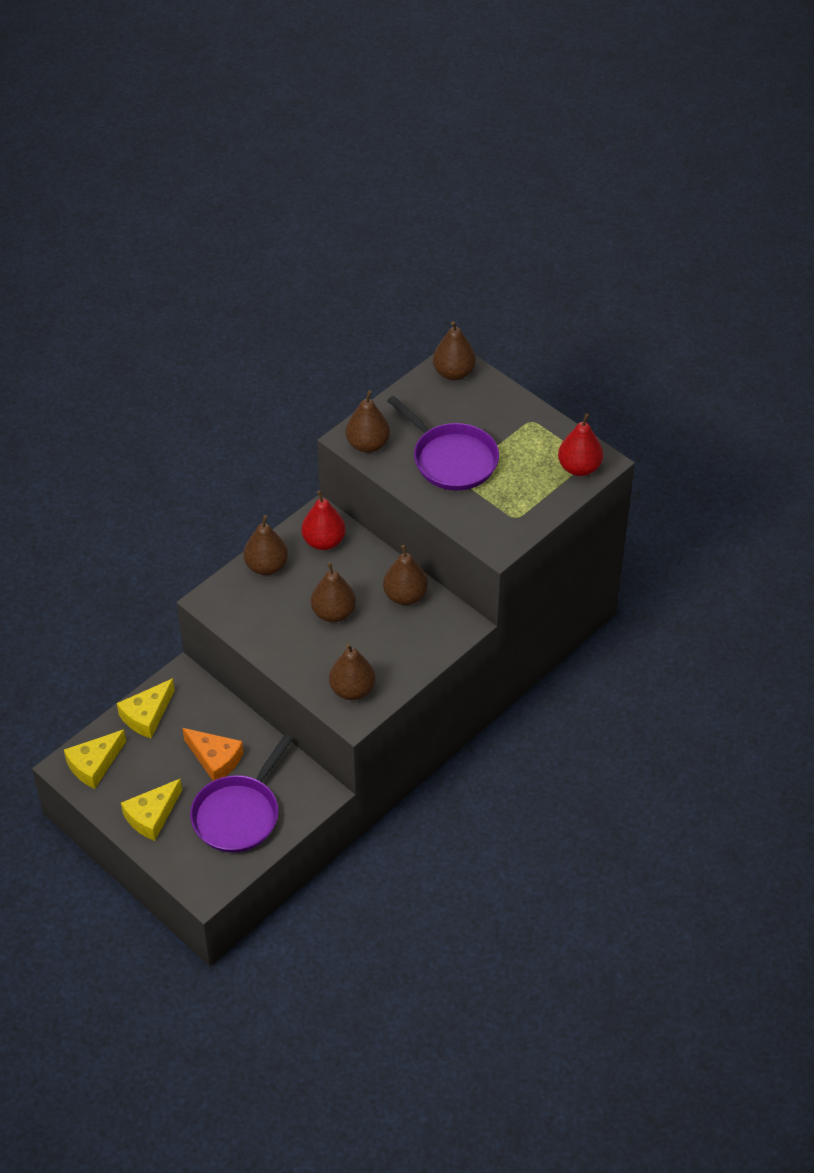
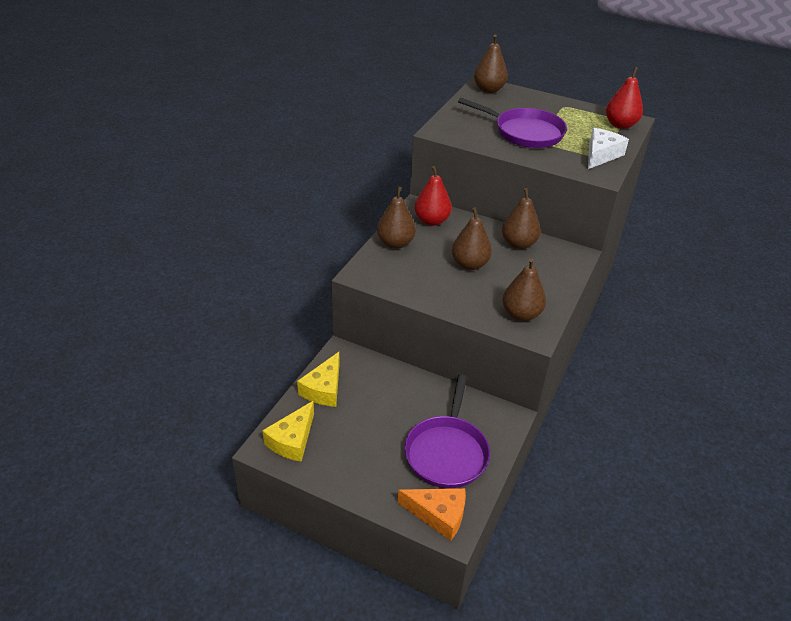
camera: 20 degrees left, 10 degrees down
(152, 816) = (367, 473): yellow cheese -> none
(215, 759) = (402, 411): orange cheese -> orange cheese (438, 515)
(368, 444) = (455, 132): brown pear -> none
(518, 514) = (601, 155): none -> white cheese

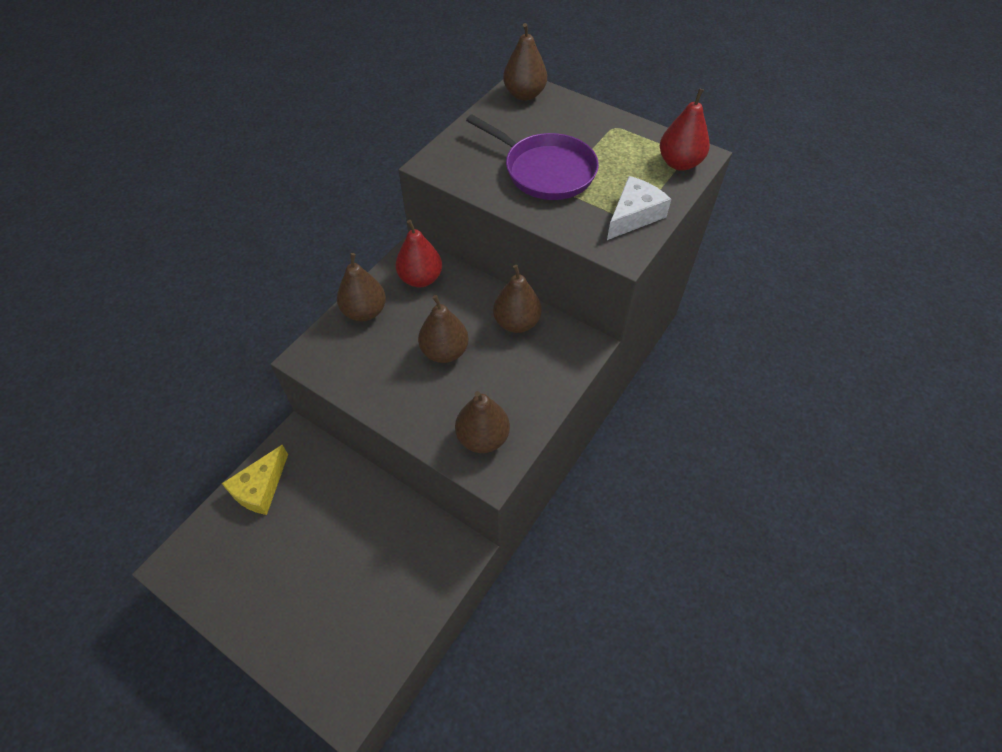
camera: 10 degrees right, 15 degrees up
(292, 440) = (203, 558): yellow cheese -> none
(438, 515) = (336, 686): orange cheese -> none
(447, 452) = (374, 594): purple pan -> none

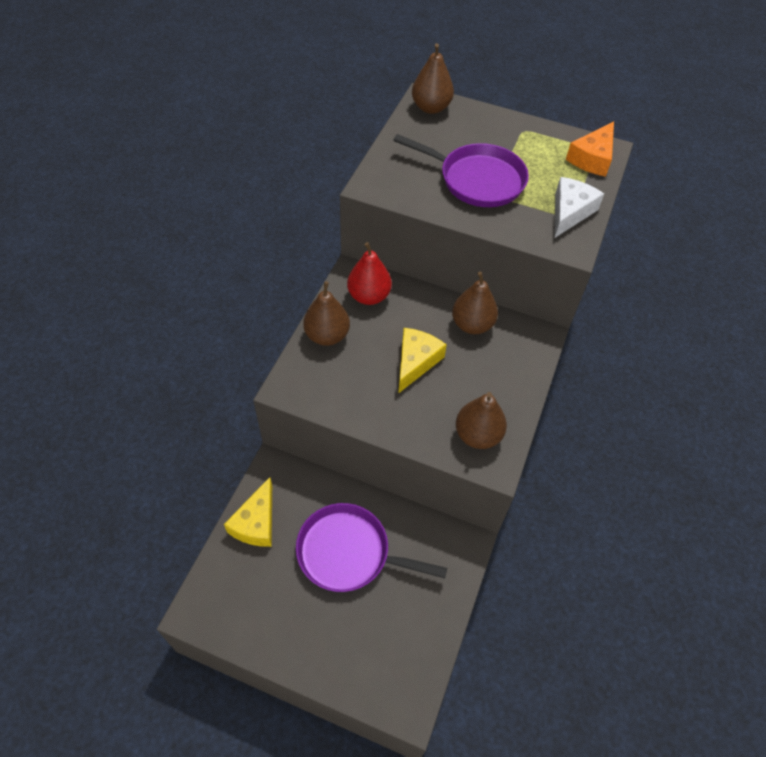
camera: 15 degrees left, 0 degrees up
(340, 536) = (349, 552): none -> purple pan
(445, 352) = (416, 362): brown pear -> yellow cheese
(679, 163) = (592, 158): red pear -> orange cheese

